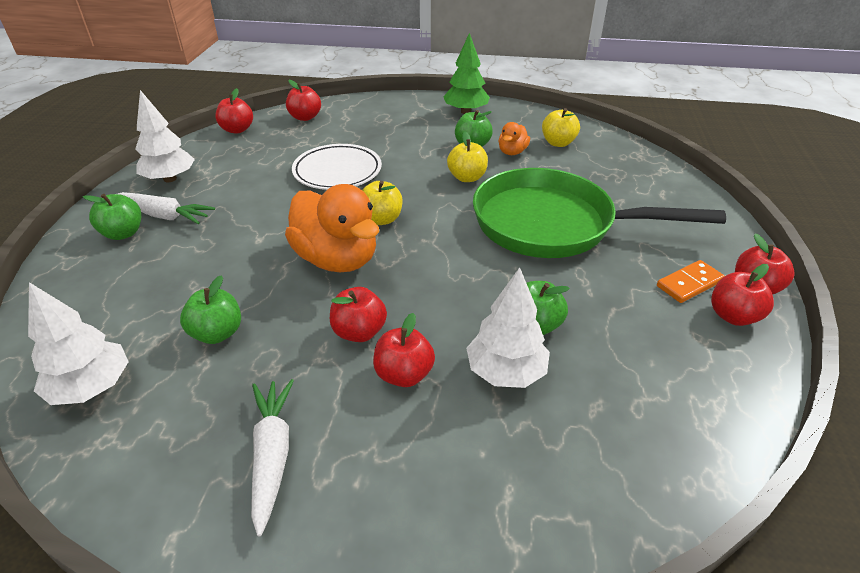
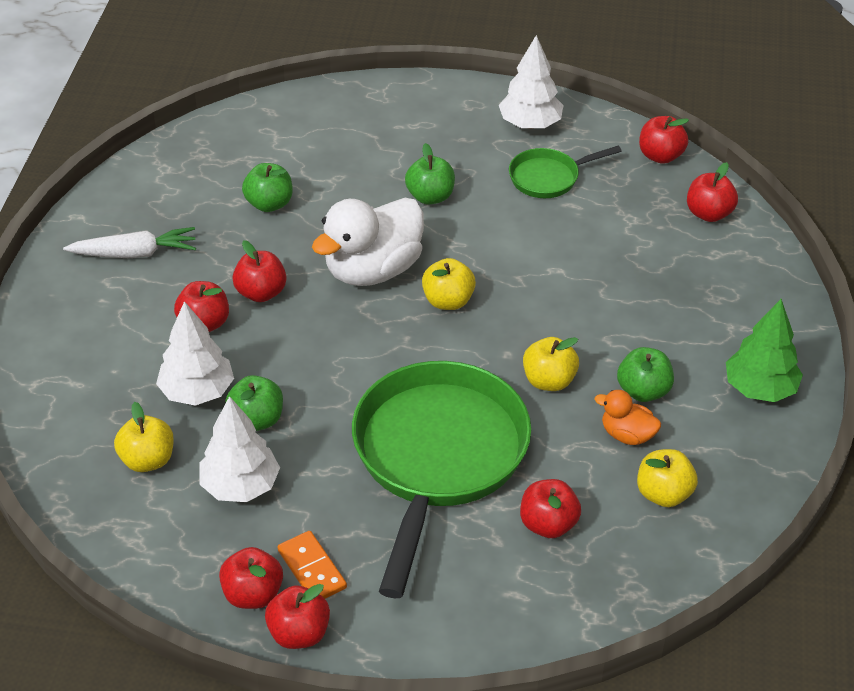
camera: 90 degrees right, 5 degrees up
(91, 387) = (216, 148): white tree -> white tree (240, 486)
(123, 233) = (422, 115): green apple -> green apple (430, 196)
(164, 215) = (454, 135): white carrot -> none
(243, 172) = (548, 177): none -> green pan
(337, 171) = (556, 257): white plate -> none
(337, 259) = (373, 270): orange duck -> white duck
(598, 181) = (548, 524): none -> red apple
(609, 405) = (147, 460): none -> yellow apple

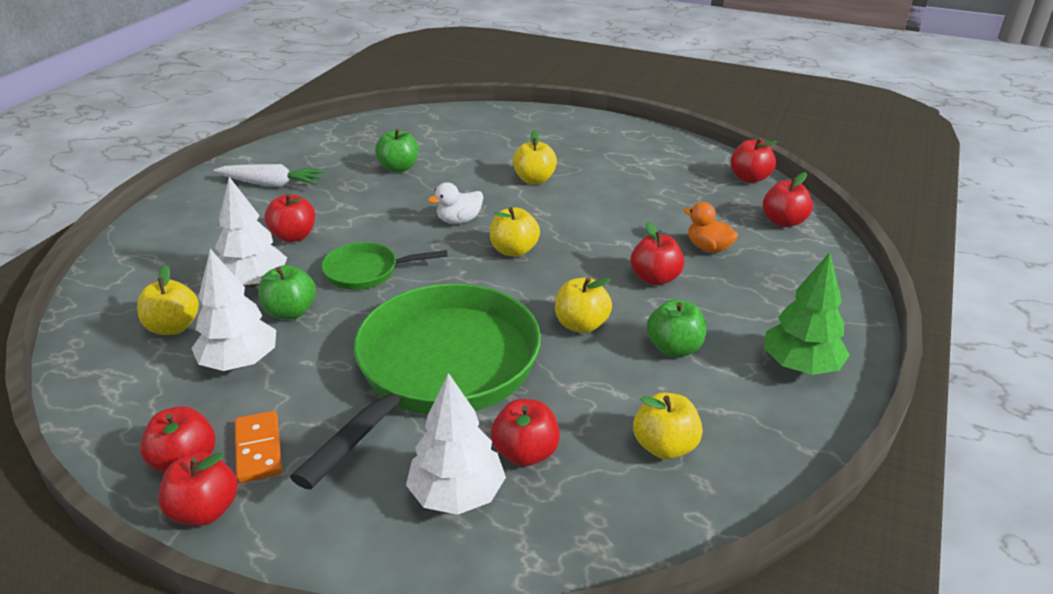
camera: 15 degrees right, 10 degrees down
(261, 293) = (355, 222): red apple -> red apple (655, 278)
(373, 270) = (459, 220): white duck -> white duck, size x0.49
(430, 196) = (534, 179): green apple -> yellow apple
(530, 124) = (641, 146): white tree -> white tree (457, 494)
(548, 177) = (643, 180): green pan -> green pan (367, 272)
(627, 435) = (643, 384): orange duck -> orange duck (708, 248)

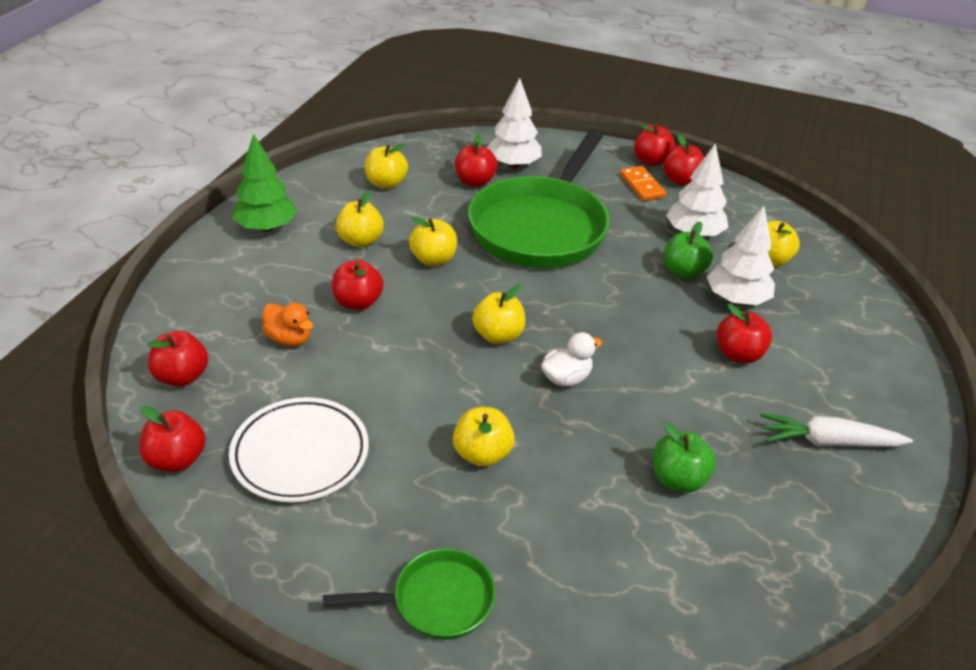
camera: 175 degrees right, 5 degrees up
(367, 272) = (638, 311): green pan -> green pan (435, 601)
(665, 180) = (300, 454): none -> white plate
(674, 348) = (360, 241): green apple -> yellow apple

